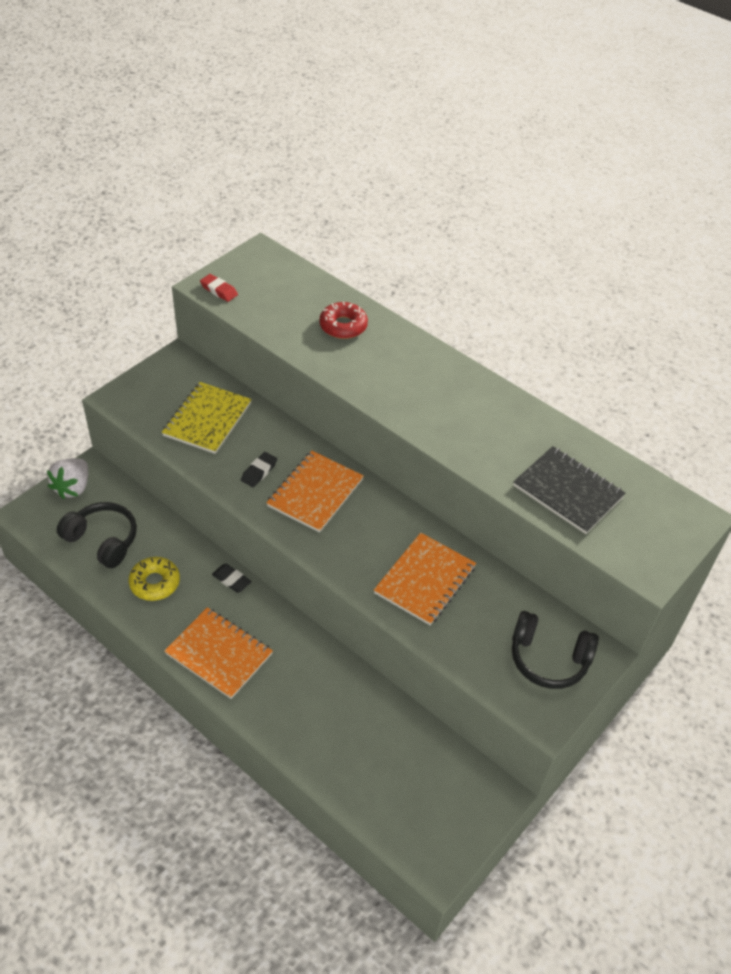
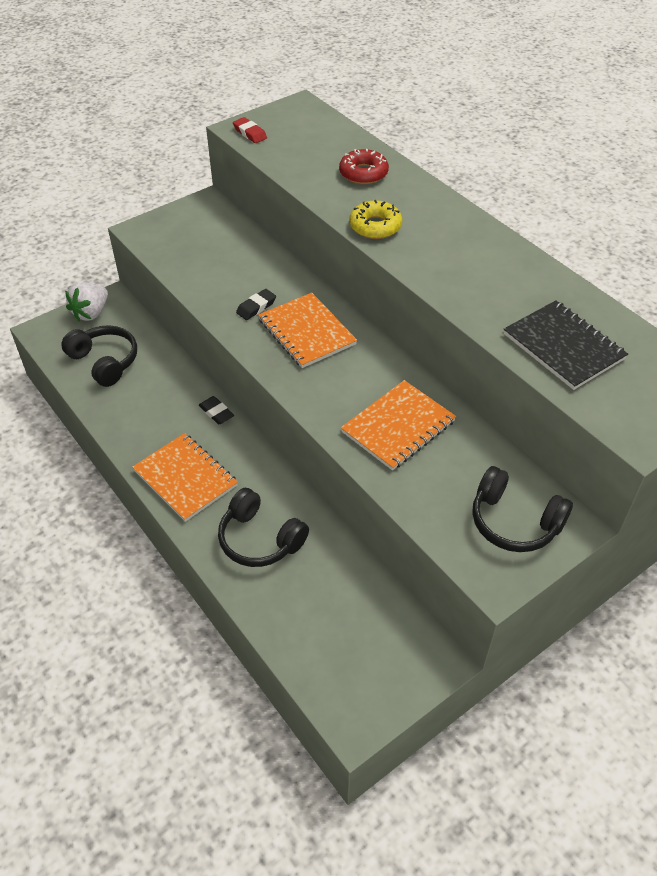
camera: 15 degrees right, 0 degrees up
(155, 583) = (142, 405): yellow donut -> yellow donut (375, 226)
(207, 419) = (219, 256): yellow notebook -> none
(307, 705) = (260, 539): none -> black headphones
(315, 493) = (306, 332): orange notebook -> orange notebook turned 75 degrees counterclockwise

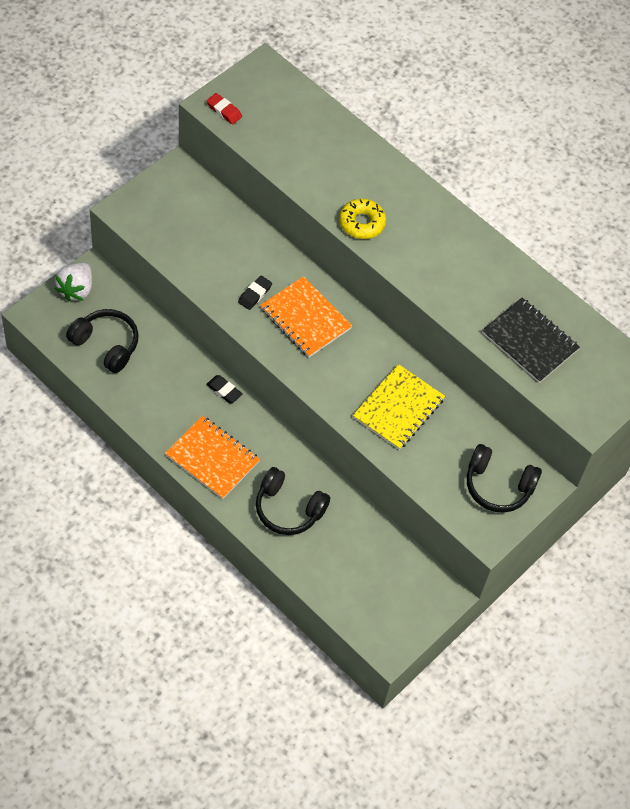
camera: 15 degrees left, 10 degrees up
(363, 173) = (341, 157): red donut -> none
(398, 427) = (398, 408): orange notebook -> yellow notebook

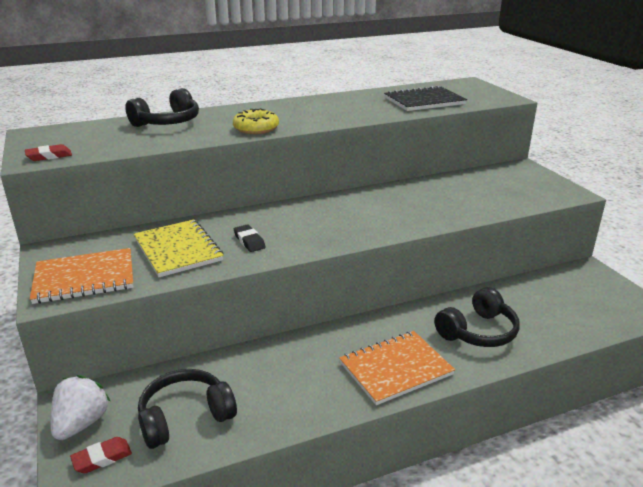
camera: 60 degrees left, 30 degrees down
(55, 317) = (102, 458): none -> red eraser
(76, 289) = (81, 423): white strawberry -> white strawberry turned 120 degrees counterclockwise
(224, 391) = (312, 338): black eraser -> none
(305, 318) = (300, 222): orange notebook -> orange notebook (84, 278)
(398, 408) = (427, 202): yellow notebook -> yellow notebook (178, 250)
(498, 486) = (521, 181): black headphones -> black headphones (167, 122)

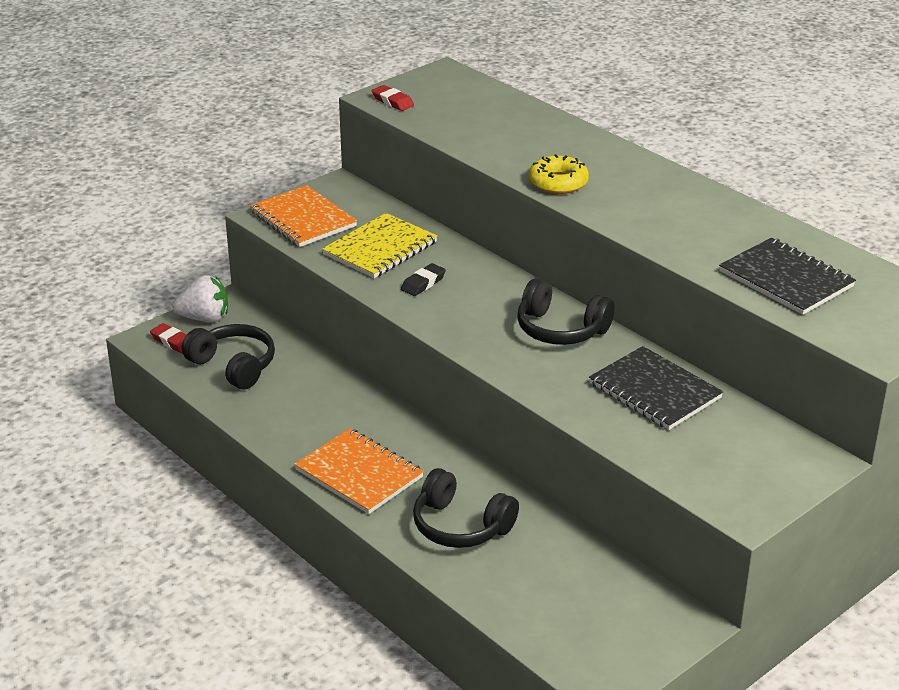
camera: 70 degrees right, 5 degrees up
(167, 122) = (534, 127): black headphones -> black headphones (560, 329)
(439, 191) = (654, 391): none -> black notebook

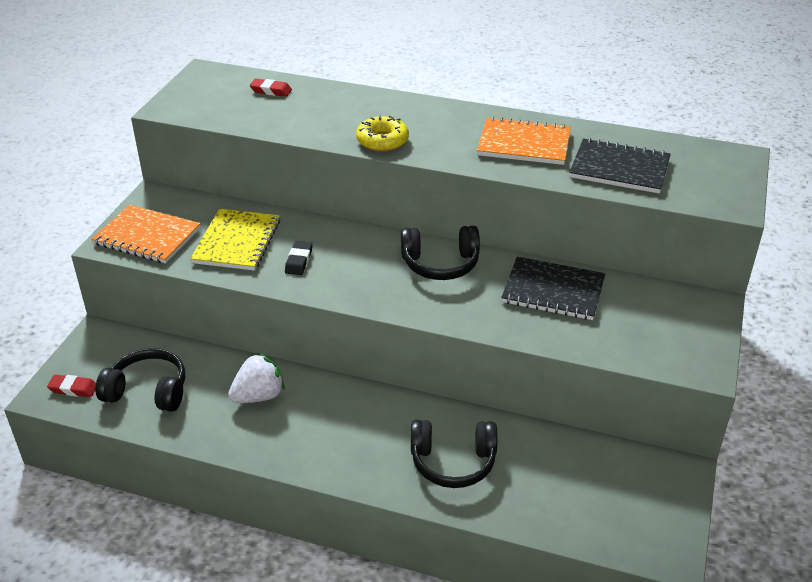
camera: 30 degrees left, 5 degrees up
(204, 318) = (86, 355): white strawberry -> white strawberry (259, 396)
(359, 473) = (335, 449): orange notebook -> orange notebook (524, 144)
(392, 101) = (183, 109): red eraser -> red eraser (271, 91)

